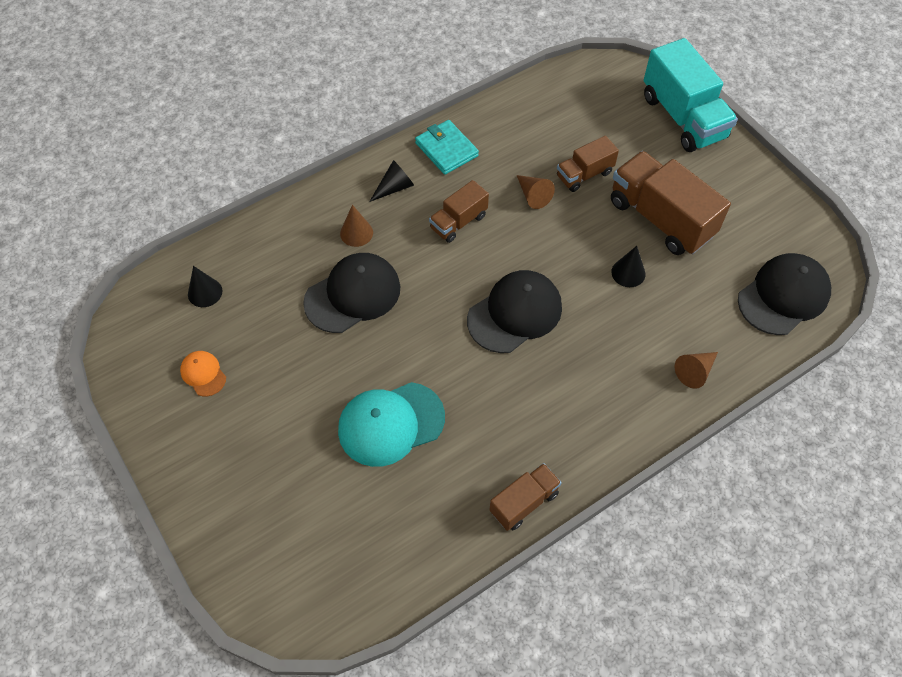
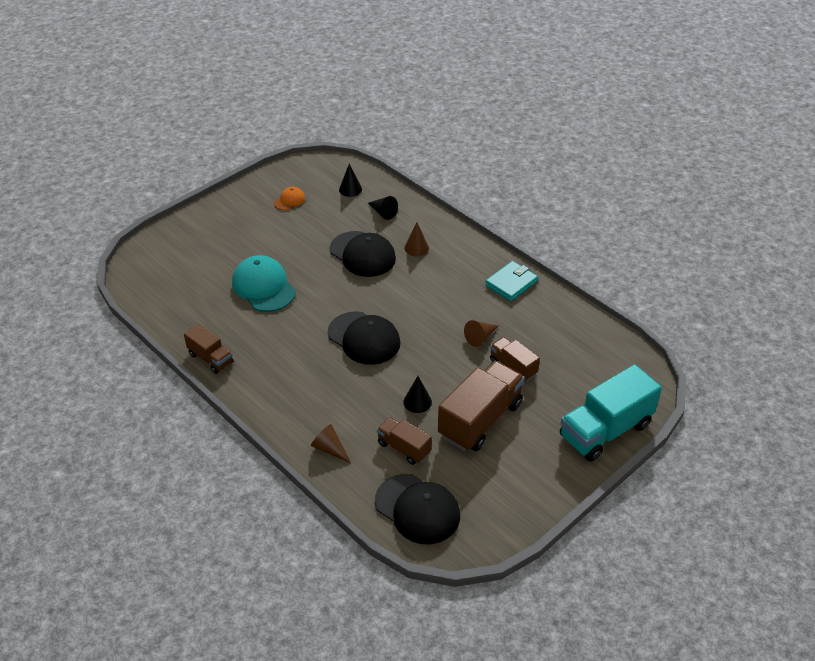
camera: 80 degrees right, 15 degrees down
(394, 187) = (464, 261): black cone -> black cone (383, 212)
(458, 222) = (441, 298): brown truck -> brown truck (404, 448)

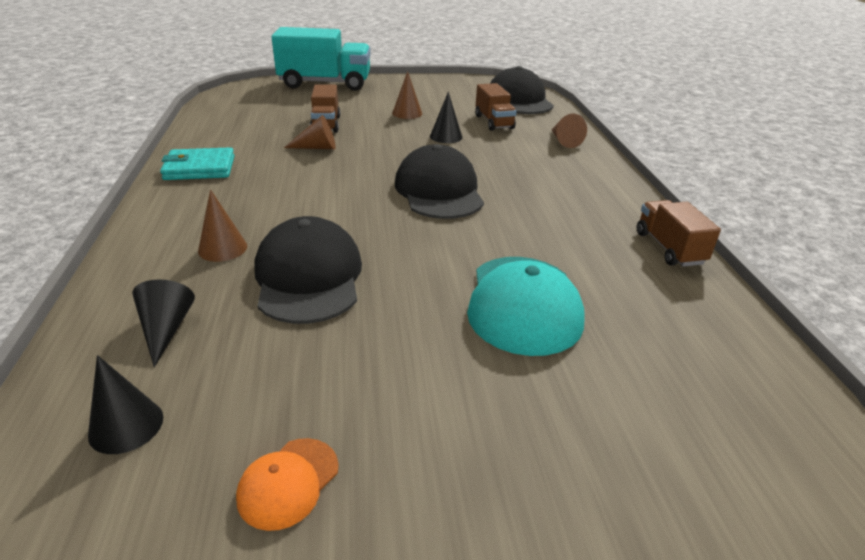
camera: 145 degrees left, 10 degrees down
(289, 200) = (288, 483): orange cap -> orange cap turned 45 degrees counterclockwise
(480, 420) = (407, 113): brown truck -> brown cone

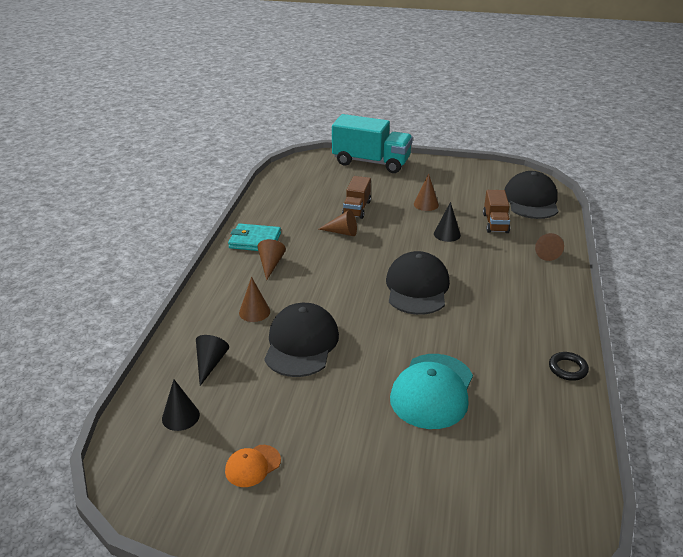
camera: 20 degrees right, 0 degrees up
(230, 191) = (270, 264): none -> brown cone
(669, 248) = (567, 369): brown truck -> black ring

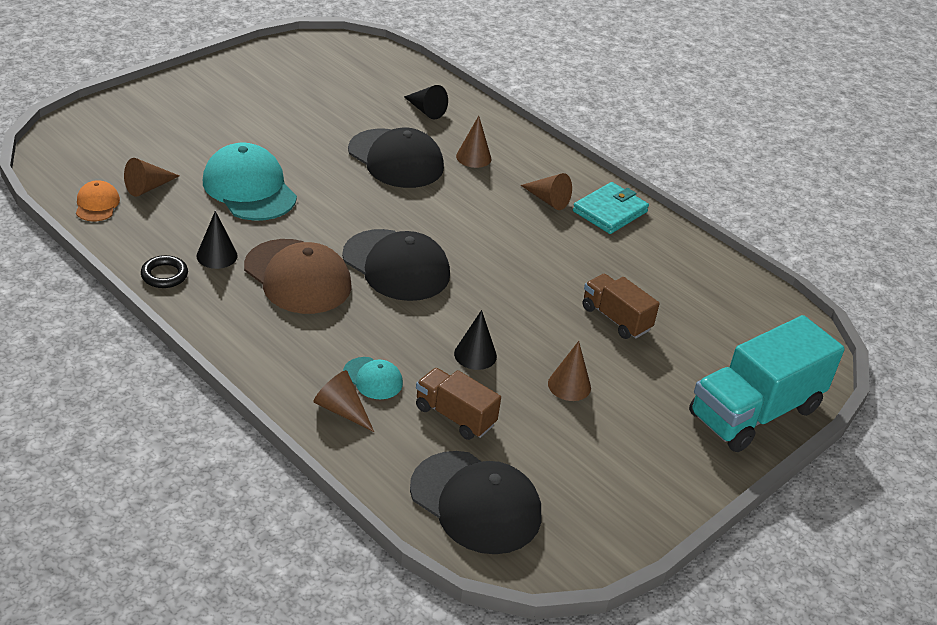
camera: 120 degrees right, 5 degrees up
(180, 416) = (379, 78): black cone -> black cone (217, 255)
(252, 466) = (291, 84): orange cap -> orange cap (97, 204)
(342, 232) = (567, 277): brown cone -> brown cone (148, 187)
(483, 316) = (298, 277): none -> brown cap
(512, 254) = (373, 378): none -> turquoise cap

